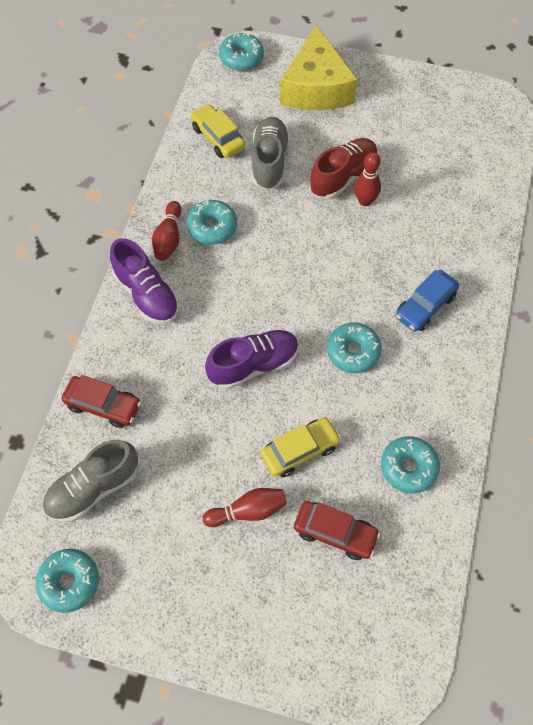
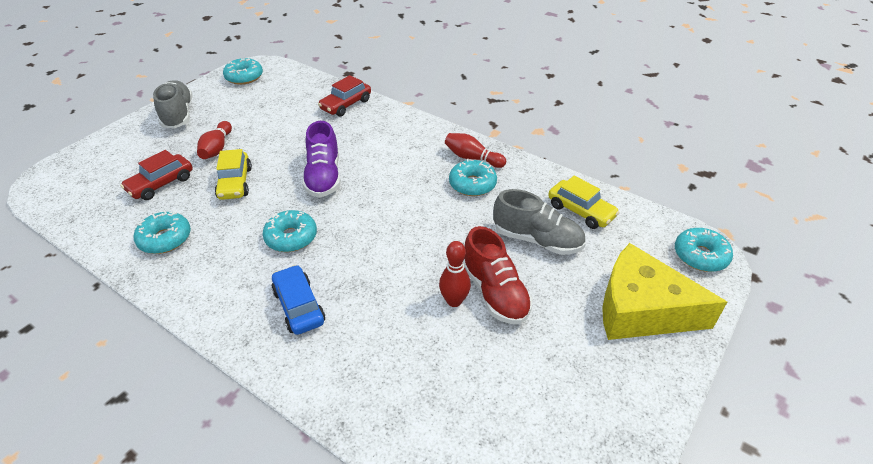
camera: 110 degrees right, 20 degrees down
(93, 488) = (292, 93): grey shoe -> grey shoe (178, 115)
(147, 294) = (424, 137): purple shoe -> none
(218, 138) = (580, 211): yellow car -> yellow car turned 60 degrees clockwise

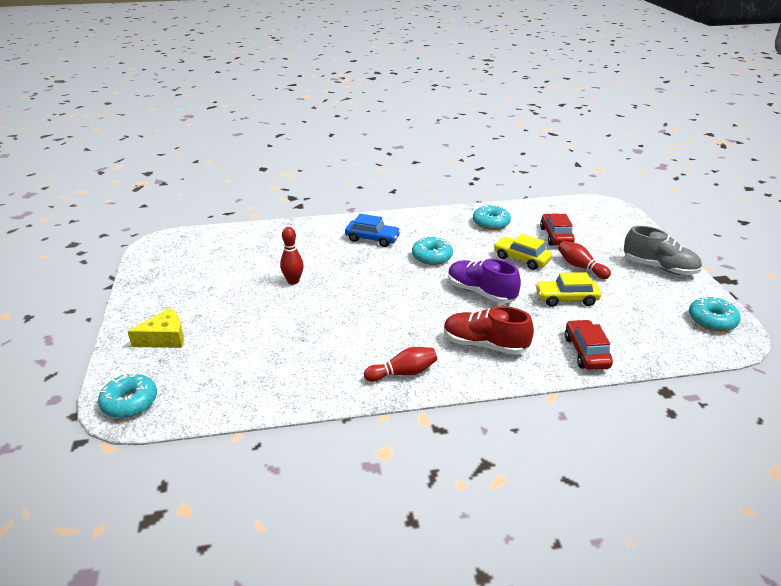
camera: 135 degrees right, 10 degrees down
(472, 184) = (372, 351): turquoise donut -> none
(495, 292) = (273, 297): red shoe -> red shoe (484, 345)
(537, 240) = (275, 340): grey shoe -> none
(580, 211) = (260, 382): yellow car -> yellow car (566, 299)
(641, 310) = (164, 338): yellow cheese -> yellow cheese, size x0.57

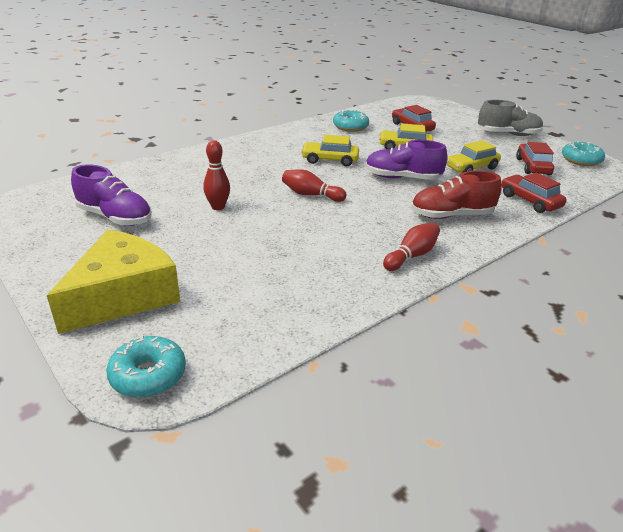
camera: 30 degrees left, 0 degrees up
(164, 338) = (123, 295): yellow cheese -> yellow cheese, size x1.76
(213, 271) = (115, 217): none -> purple shoe
(372, 239) = (259, 157): blue car -> none
(432, 257) = (330, 160): turquoise donut -> yellow car
(580, 267) = (455, 144): red bowling pin -> red bowling pin (311, 195)
(640, 314) = (532, 166): none -> red car

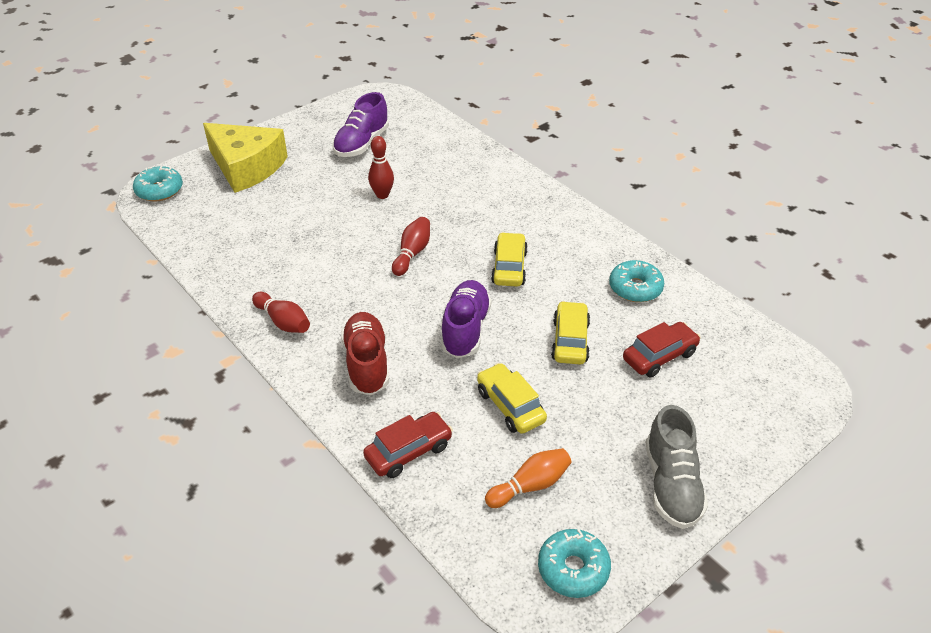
camera: 90 degrees right, 10 degrees up
(532, 166) = (530, 486): red car -> orange bowling pin

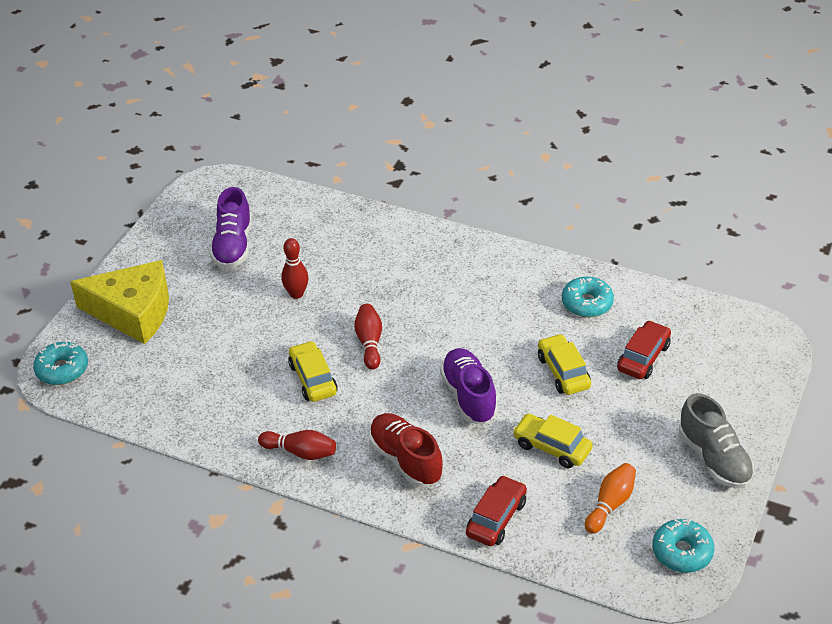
camera: 25 degrees left, 0 degrees up
(509, 267) = (467, 324): yellow car -> yellow car (313, 379)

